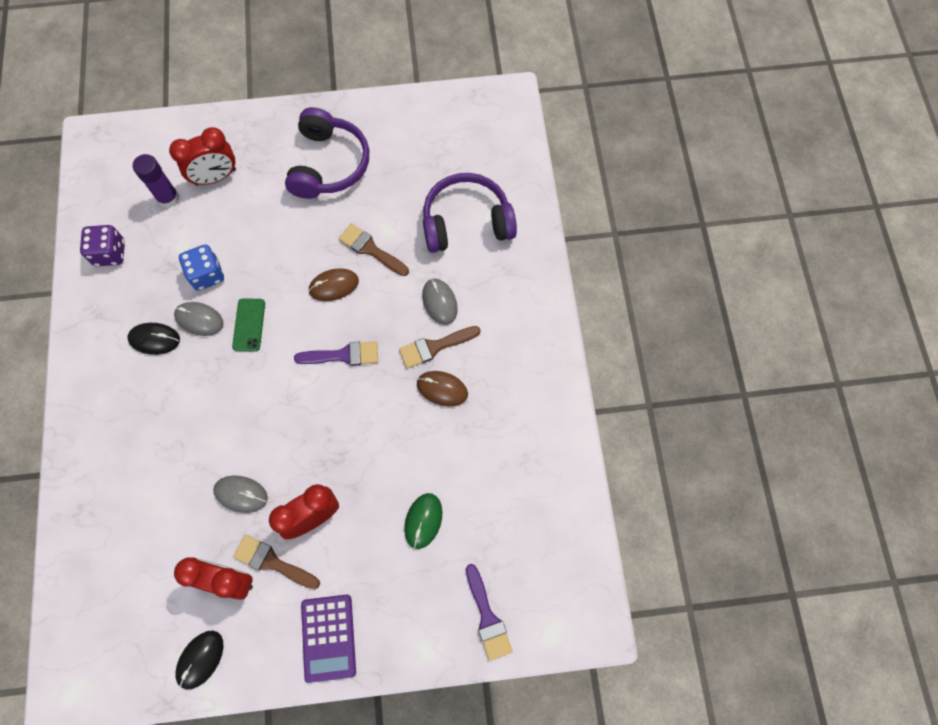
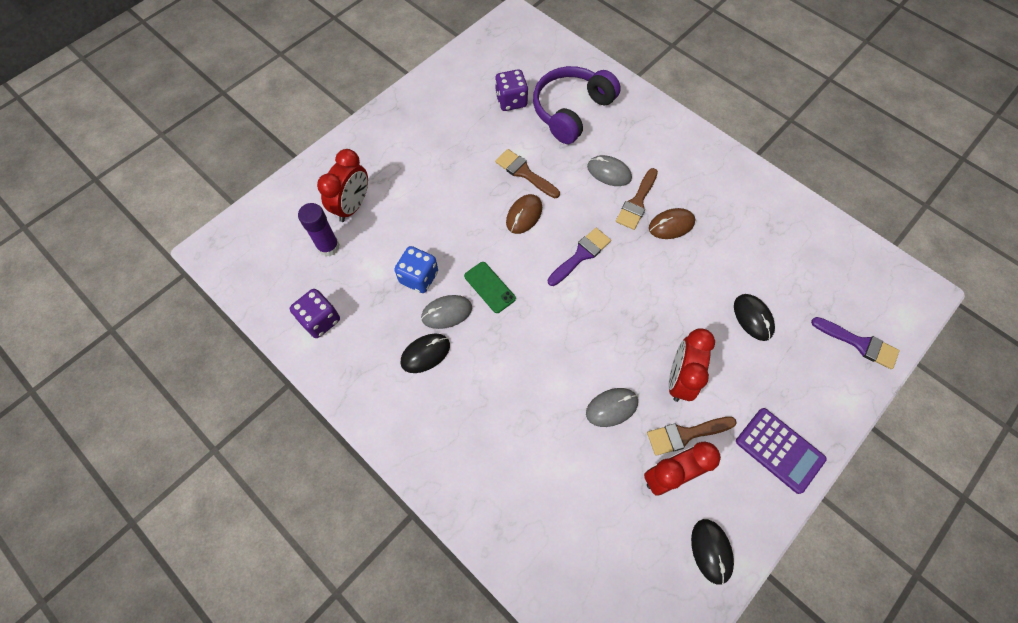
camera: 40 degrees left, 5 degrees down
(328, 164) = (433, 139): purple headphones -> none
(371, 249) = (524, 173): brown brush -> brown brush turned 45 degrees clockwise
(423, 521) = (753, 318): green mouse -> black mouse
(425, 175) = (511, 101): none -> purple dice

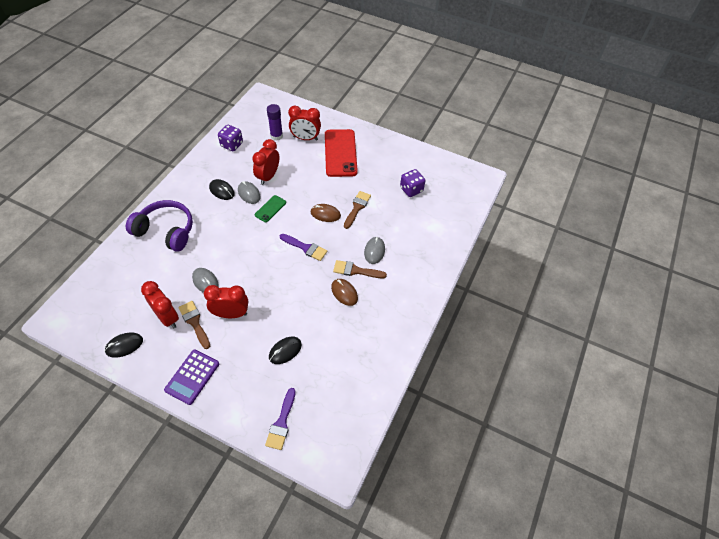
camera: 70 degrees right, 10 degrees down
(405, 166) = (340, 153): none -> red phone
(419, 277) = (268, 177): blue dice -> red clock
(571, 111) = (417, 222): purple headphones -> purple headphones (166, 231)

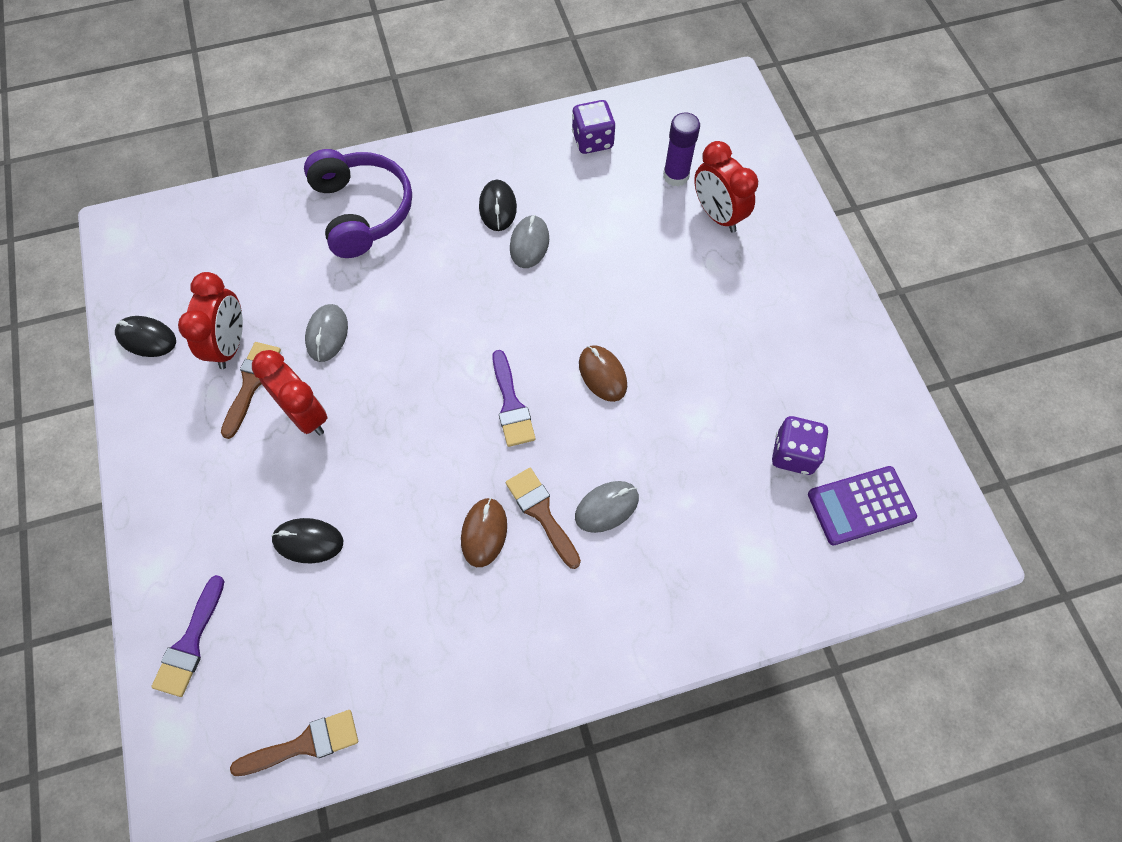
camera: 50 degrees right, 10 degrees up
(192, 377) = (167, 460): purple calculator -> purple calculator (860, 505)
(268, 177) = (587, 237): red clock -> none
(270, 209) = (532, 294): green phone -> none
(281, 422) = (190, 643): purple brush -> purple brush turned 45 degrees counterclockwise
(340, 153) = (746, 286): red phone -> none
(357, 208) = (663, 407): brown brush -> brown brush (304, 744)

